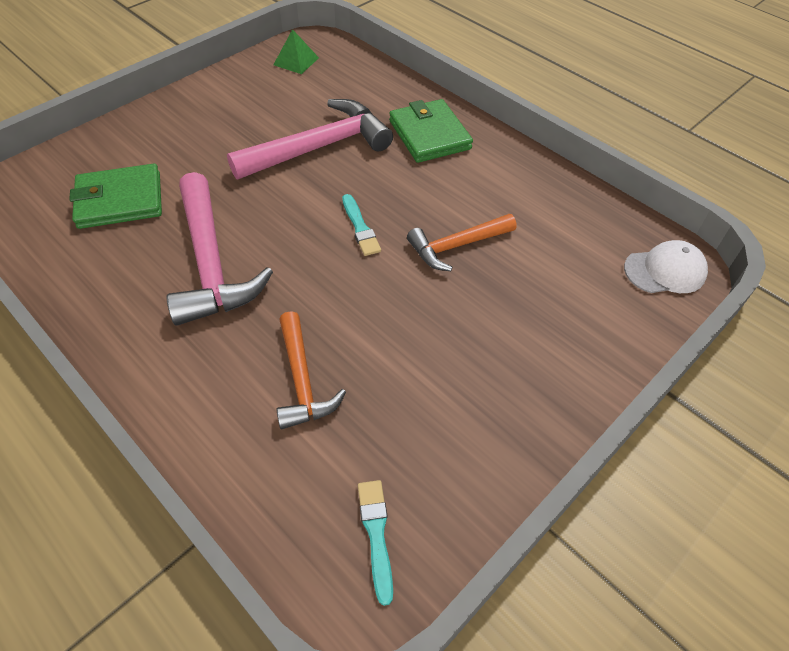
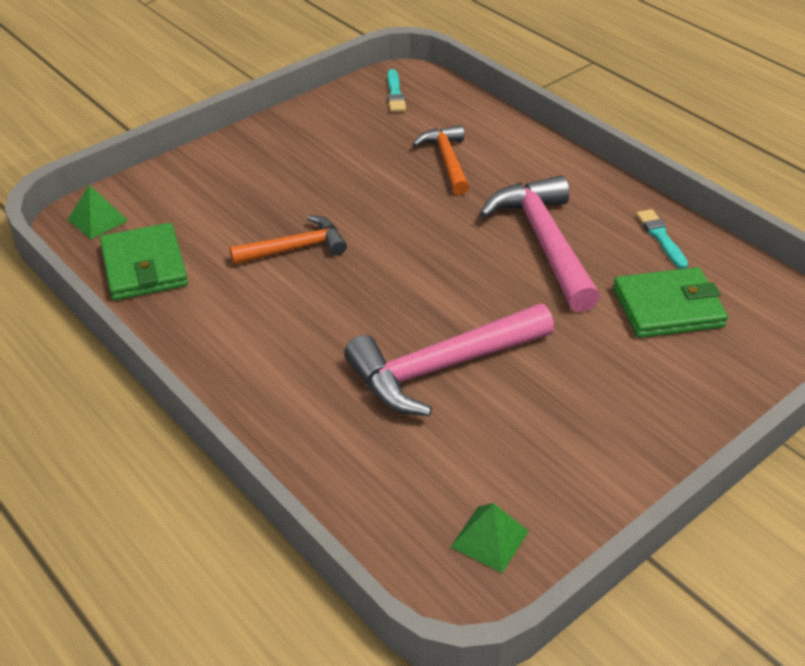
camera: 175 degrees left, 10 degrees down
(360, 227) = (394, 269): turquoise brush -> turquoise brush (661, 237)
(429, 135) = (291, 381): green wallet -> green wallet (144, 266)
(665, 271) = (98, 220): white cap -> green pyramid

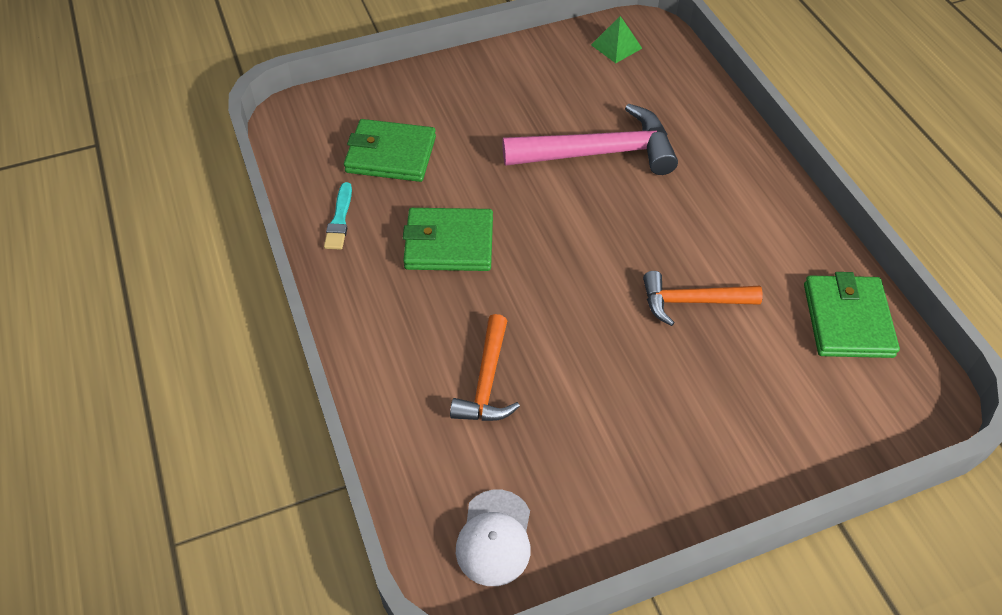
camera: 160 degrees left, 10 degrees up
(98, 220) = (904, 401): green pyramid -> none
(395, 94) = (494, 538): turquoise brush -> white cap
(544, 242) = (449, 243): pink hammer -> green wallet

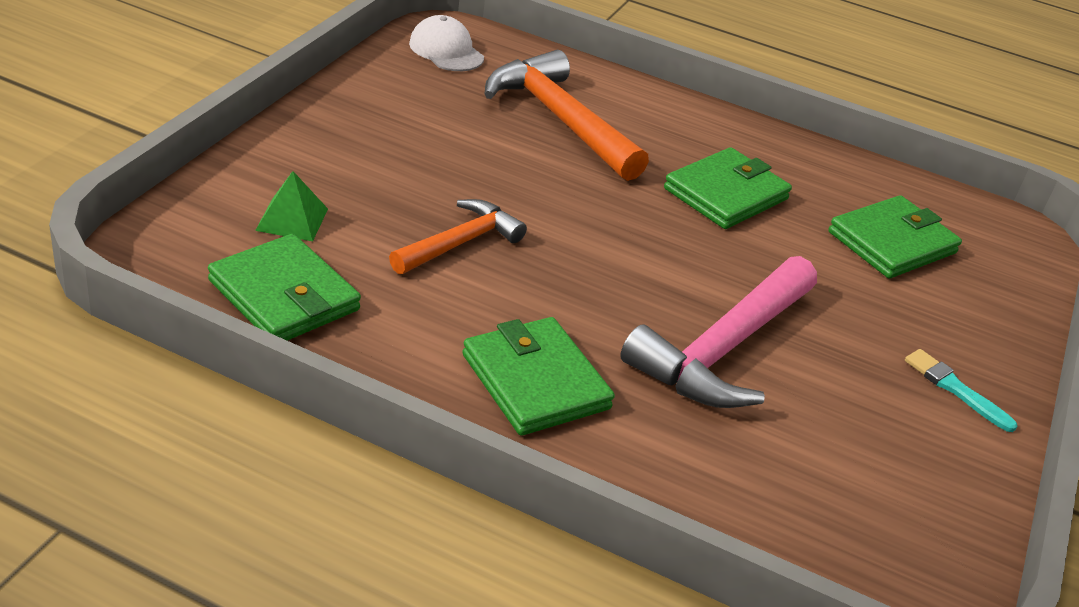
camera: 130 degrees right, 15 degrees down
(339, 219) = (833, 172): turquoise brush -> turquoise brush (955, 389)
(487, 382) = (559, 119): orange hammer -> orange hammer, size x1.65
(616, 46) = (909, 525): green pyramid -> green pyramid (292, 219)
(731, 190) = (535, 381): none -> green wallet

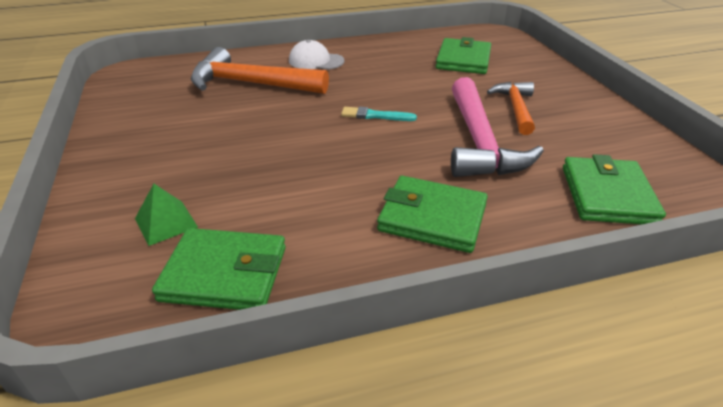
camera: 35 degrees left, 0 degrees up
(446, 50) = (141, 82): white cap -> white cap (316, 61)
(460, 242) = (287, 171): orange hammer -> orange hammer (515, 108)
(726, 194) = (374, 76): green wallet -> green wallet (607, 195)
(955, 389) = (574, 101): turquoise brush -> turquoise brush (375, 116)

